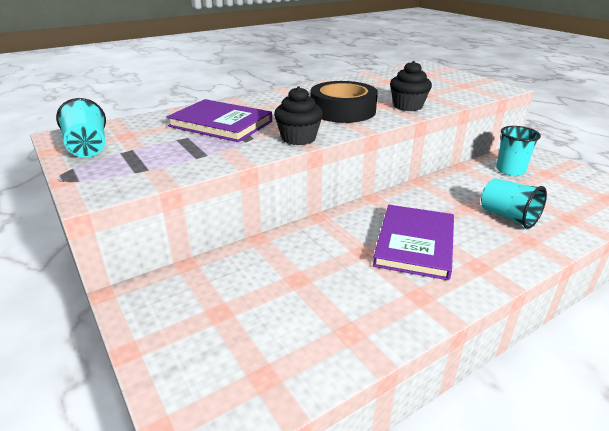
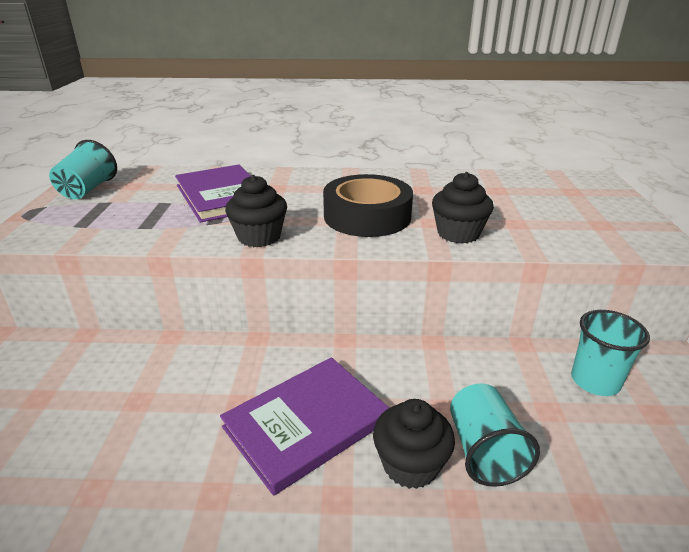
camera: 35 degrees right, 0 degrees up
(487, 236) = (410, 464): none -> black cupcake

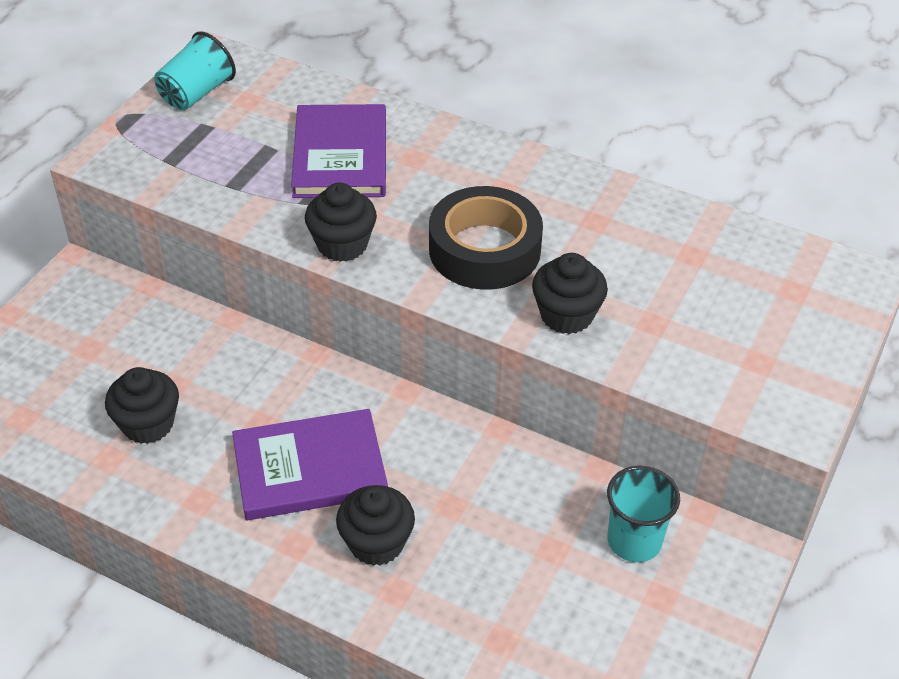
camera: 25 degrees right, 15 degrees up
(125, 443) = (148, 424): none -> black cupcake
(484, 451) = (452, 559): turquoise cup -> none

